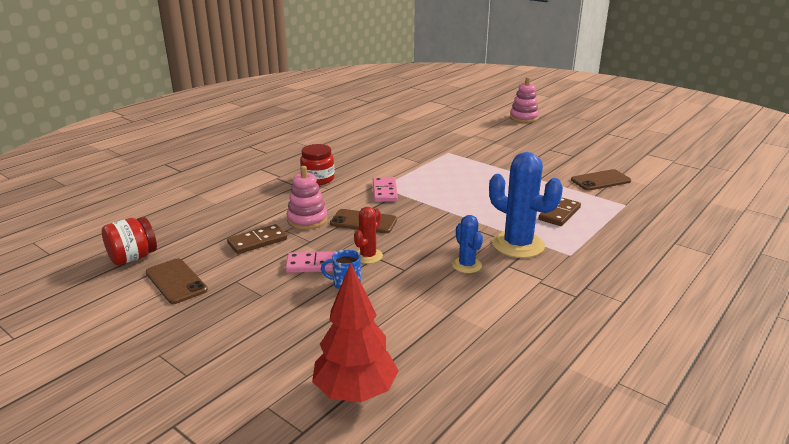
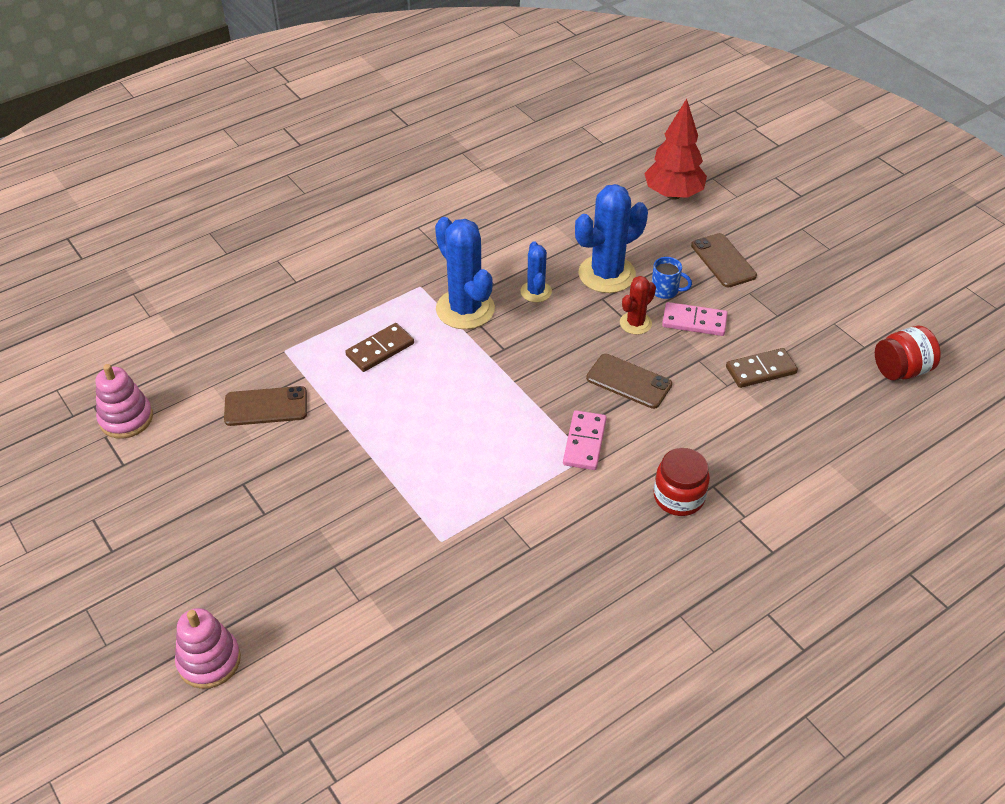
camera: 165 degrees left, 20 degrees up
(176, 281) = (840, 325): brown phone -> brown phone (723, 260)
(307, 220) = (700, 399): pink stacking toy -> pink stacking toy (126, 418)
(407, 289) = (606, 274): none -> blue cactus

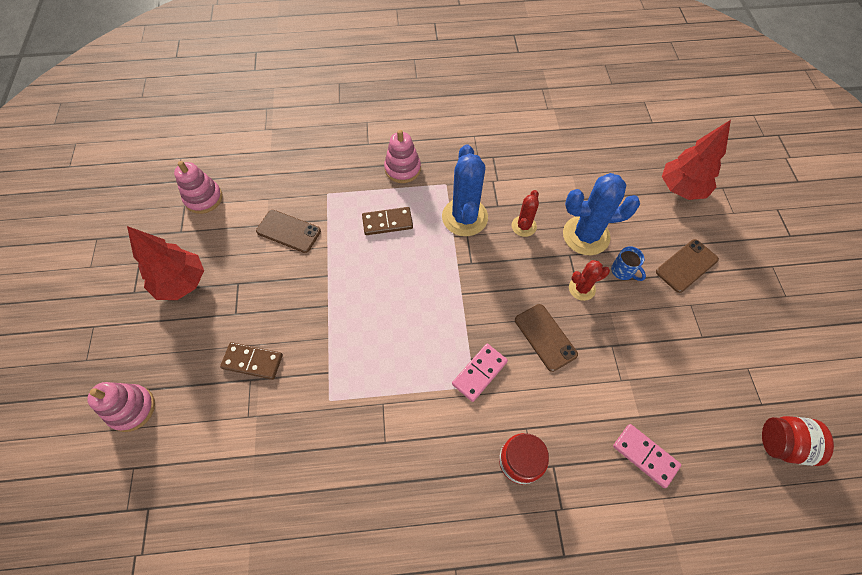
camera: 30 degrees right, 15 degrees up
(170, 514) = (182, 283): none -> red tree
(358, 291) = (402, 169): none -> pink stacking toy
(536, 292) = (523, 226): blue cactus -> red cactus
(694, 321) = (629, 309): pink domino -> pink domino (645, 455)
(723, 260) = (686, 266): brown phone -> brown phone turned 45 degrees clockwise
(761, 370) = (657, 381): brown domino -> brown domino (252, 362)

